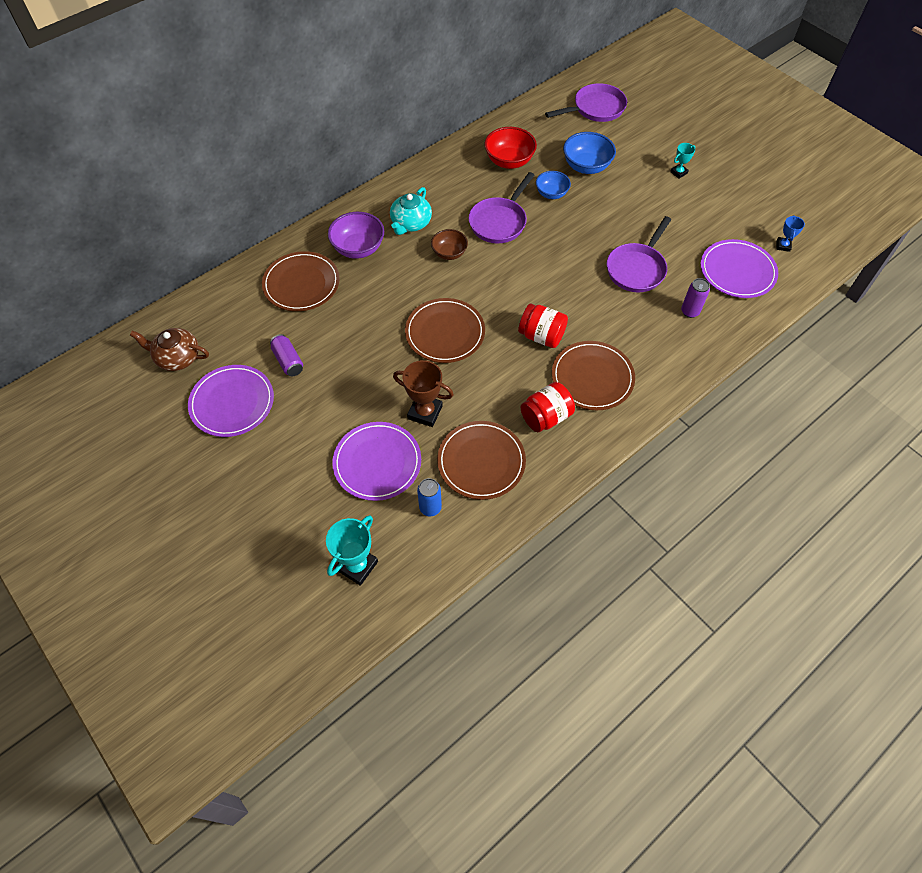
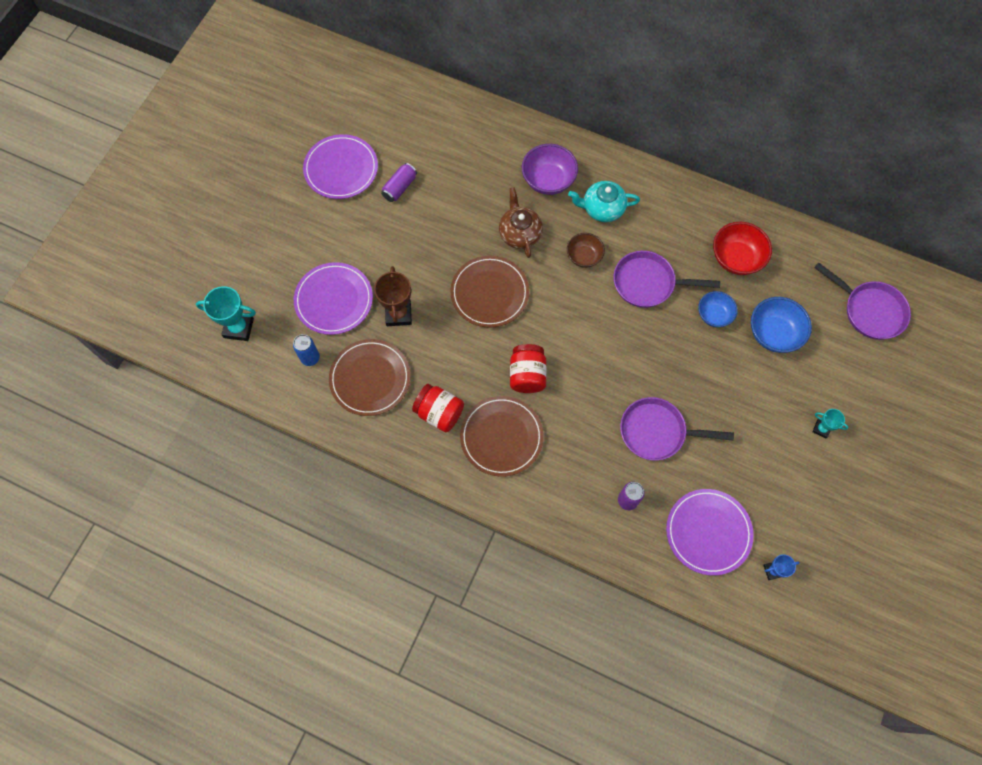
camera: 65 degrees right, 10 degrees up
(177, 357) = (364, 108): brown teapot -> brown teapot (520, 233)
(301, 284) = (484, 156): brown plate -> none

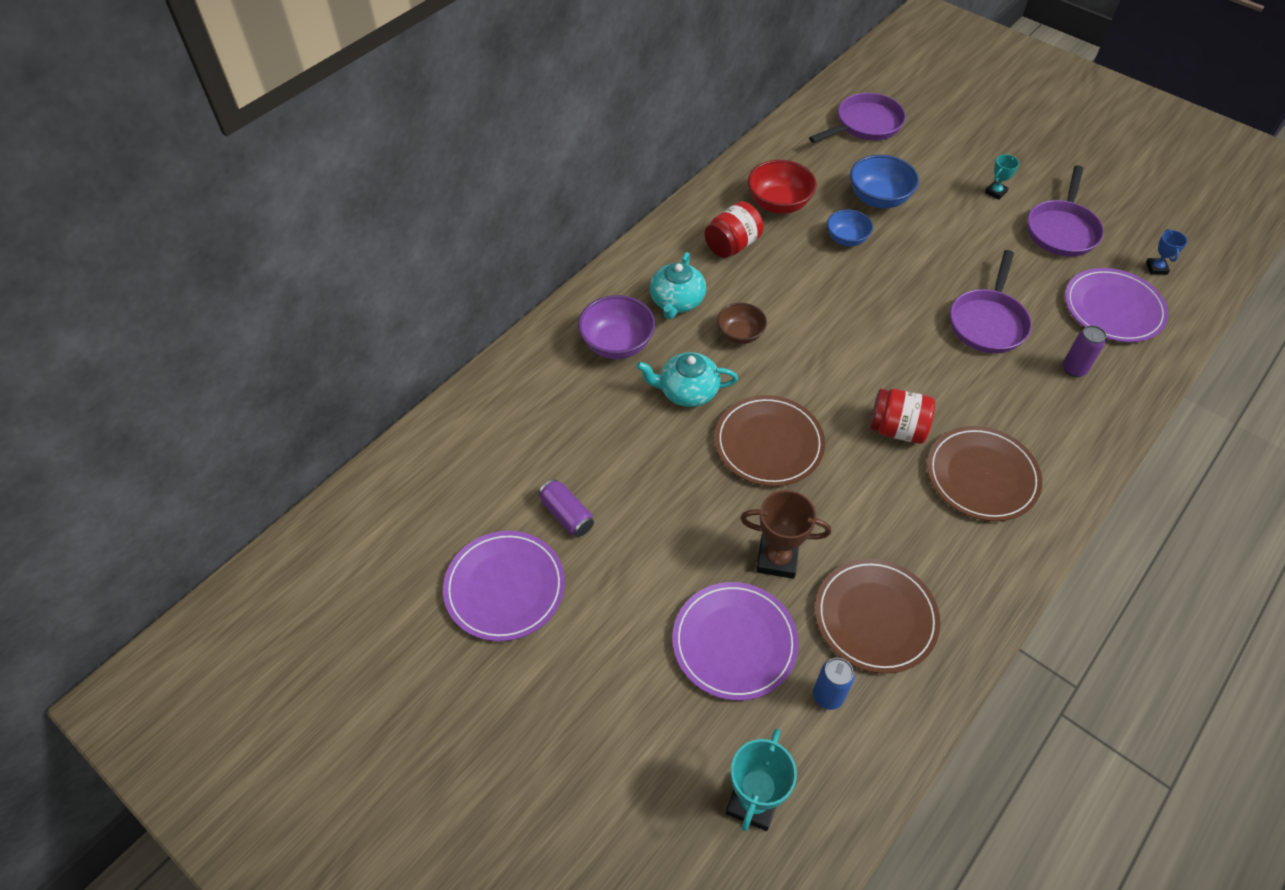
camera: 75 degrees left, 15 degrees down
(439, 413) = (940, 540): red jar -> red jar (732, 245)
(520, 233) = (687, 391): brown teapot -> turquoise teapot
(648, 283) = (792, 284): purple pan -> purple pan (1062, 230)

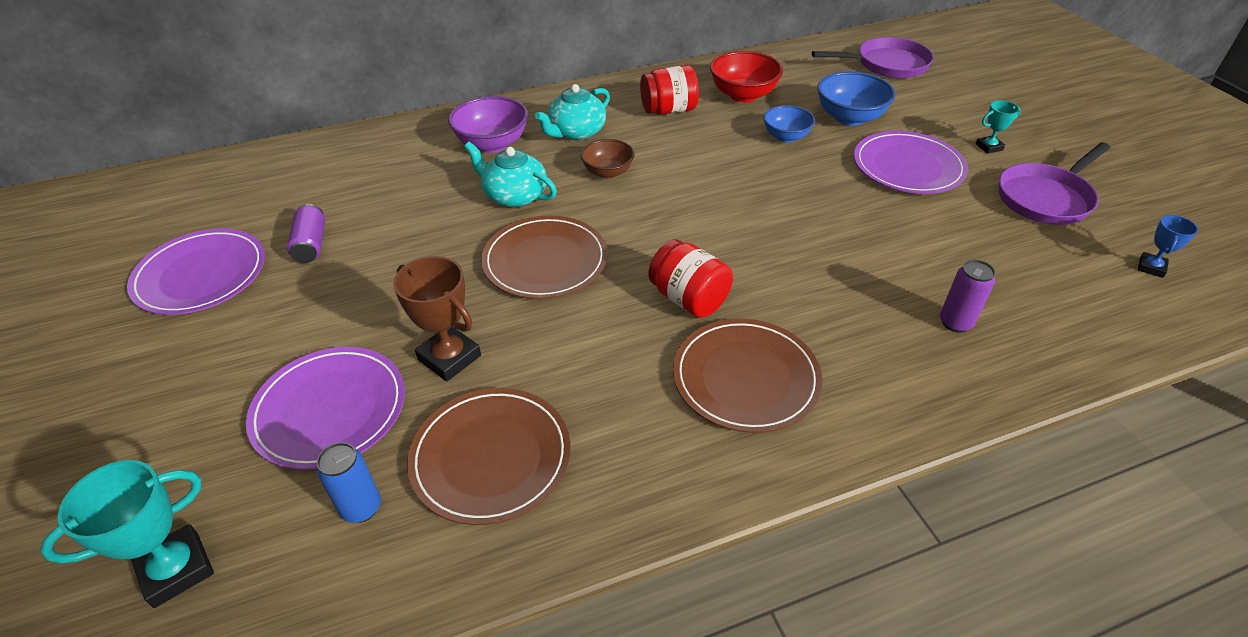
camera: 30 degrees right, 10 degrees down
(988, 322) = (882, 246): purple pan -> none
(1113, 308) = (1058, 285): purple plate -> purple plate (908, 167)

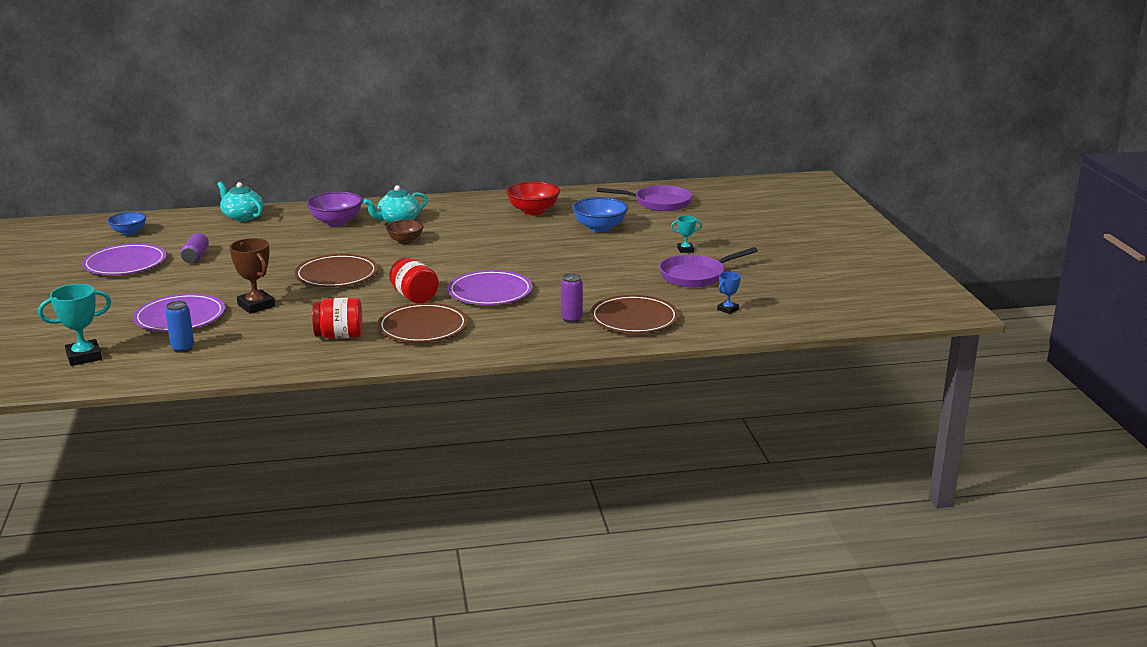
camera: 10 degrees right, 20 degrees down
(491, 457) = (259, 340): brown plate -> brown plate (634, 319)
(514, 196) = (335, 246): turquoise teapot -> turquoise teapot (242, 217)
(668, 110) = (472, 215): red jar -> red jar (339, 336)
(786, 137) = (544, 234): blue bowl -> blue bowl (129, 232)
(908, 167) = (615, 254): purple plate -> purple plate (490, 292)

